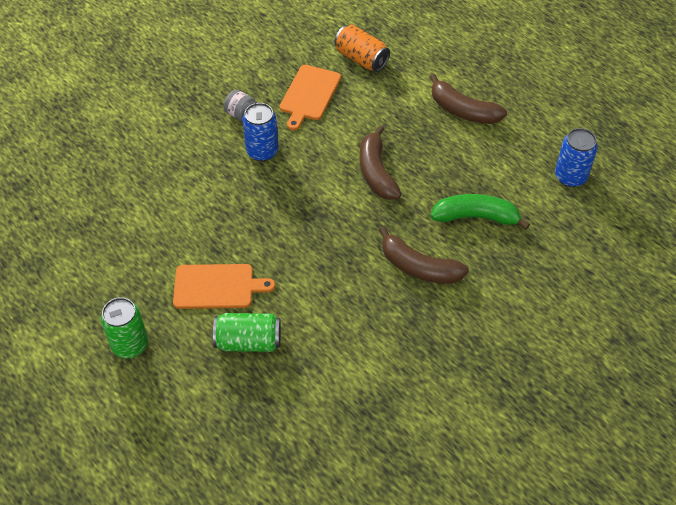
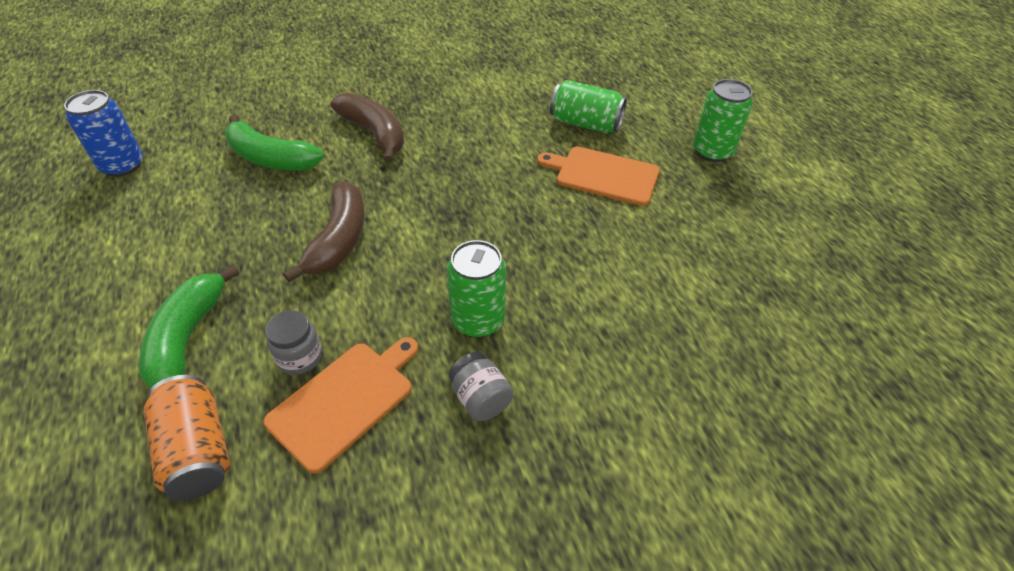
camera: 160 degrees left, 5 degrees down
(262, 151) = (478, 320): blue can -> green can
(346, 105) = (299, 357): none -> grey jar
(411, 96) = (188, 338): none -> green banana
(463, 110) = (142, 288): brown banana -> none

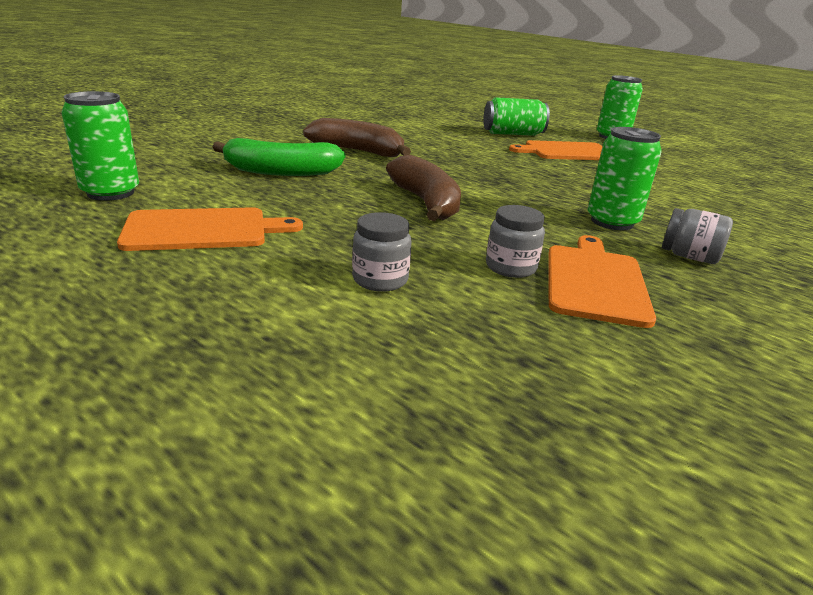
camera: 30 degrees left, 20 degrees down
(122, 165) = (110, 193): blue can -> green can
(136, 234) = (202, 230): none -> orange cutting board
(188, 338) = (380, 280): green banana -> grey jar
(197, 450) = (521, 345): orange can -> none

